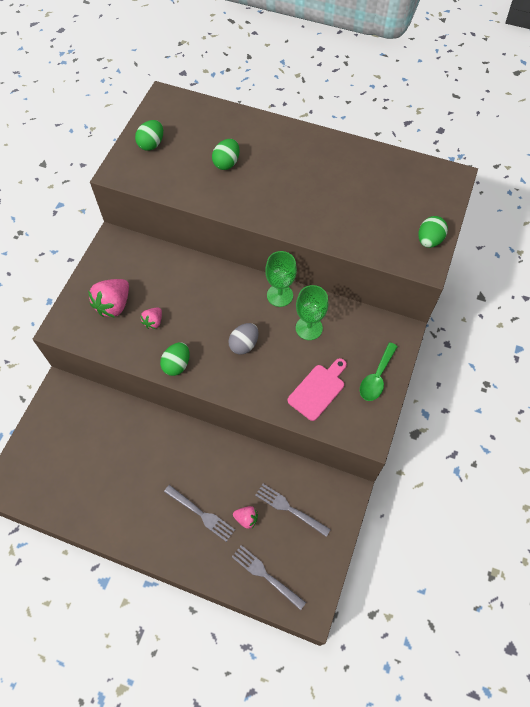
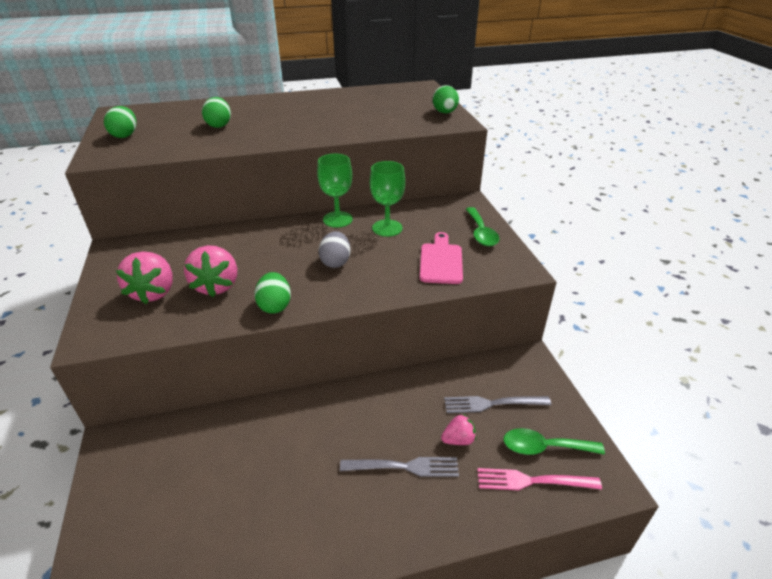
camera: 35 degrees left, 25 degrees down
(153, 322) = (216, 286): pink strawberry -> pink strawberry, size x1.82
(266, 575) = (533, 481): grey fork -> pink fork
(293, 560) = (544, 447): none -> green spoon

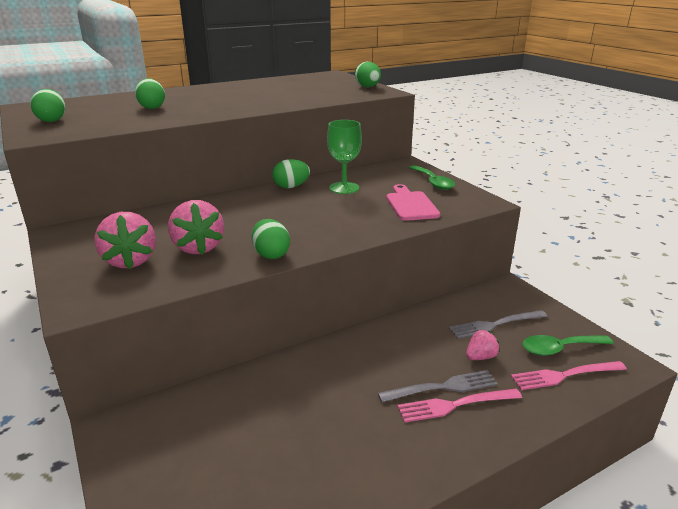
camera: 15 degrees left, 10 degrees down
(335, 262) = (310, 216): grey egg -> none
(337, 219) = (291, 187): green goblet -> green egg
(406, 490) = (455, 405): none -> pink fork

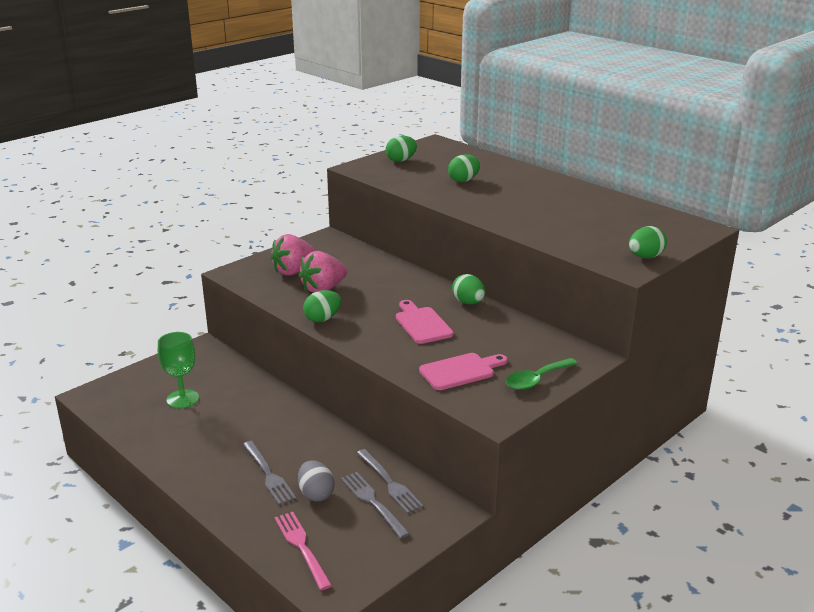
camera: 75 degrees right, 0 degrees up
(317, 209) = (422, 324): none -> pink cutting board
(344, 188) = (483, 329): green goblet -> green goblet (182, 399)
(455, 405) = (248, 482): pink fork -> none
(466, 312) = (389, 482): none -> grey fork
(480, 357) = (316, 494): pink strawberry -> grey egg
(559, 349) = (344, 546): green spoon -> none

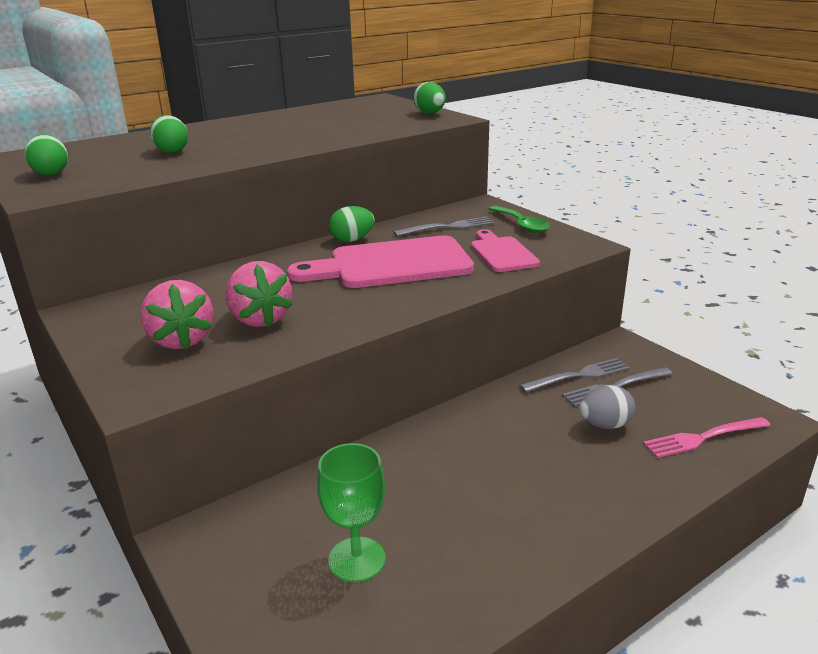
camera: 80 degrees left, 0 degrees up
(268, 474) = (567, 462): grey fork -> grey fork (448, 227)
(322, 319) = (351, 321): green egg -> none
(422, 324) = (392, 264): pink cutting board -> pink cutting board, size x1.75

